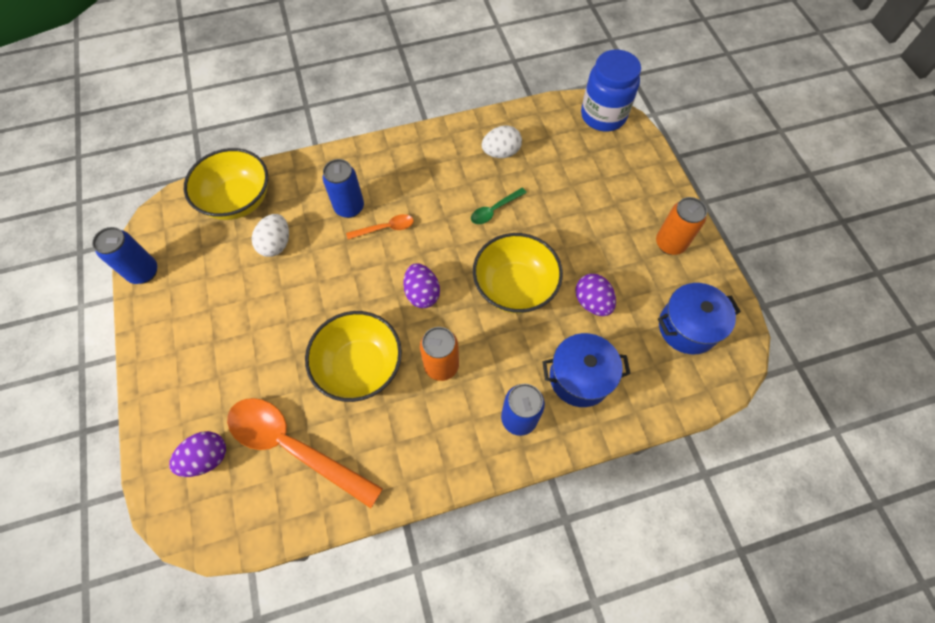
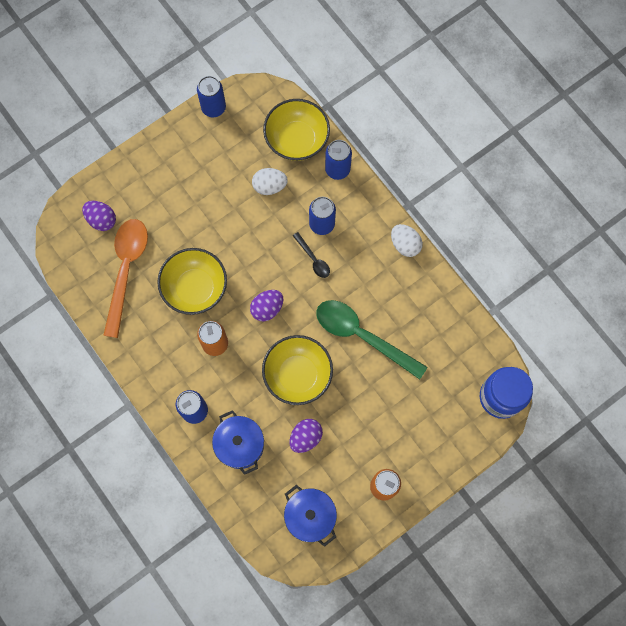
camera: 70 degrees right, 10 degrees up
(295, 173) = (337, 169): none -> blue can
(385, 228) = (313, 259): orange spoon -> black spoon
(494, 210) = (362, 336): green spoon -> green spoon, size x2.16
(501, 153) = (423, 322): white egg -> white egg (405, 244)

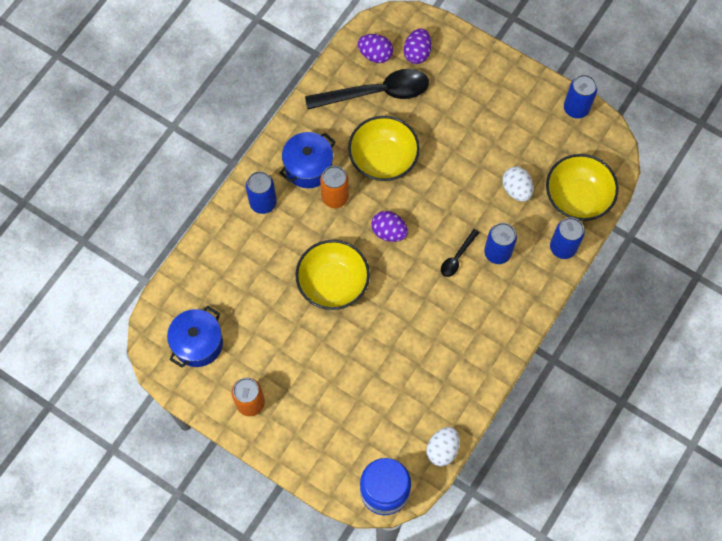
camera: 70 degrees right, 5 degrees down
(126, 270) = (376, 93): orange spoon -> black spoon
(240, 445) = (244, 255): blue pot -> blue pot (308, 167)
(305, 437) = (273, 312): purple egg -> purple egg (375, 55)
(362, 336) = (396, 332): green spoon -> none
(405, 244) = (510, 341): white egg -> white egg (442, 449)

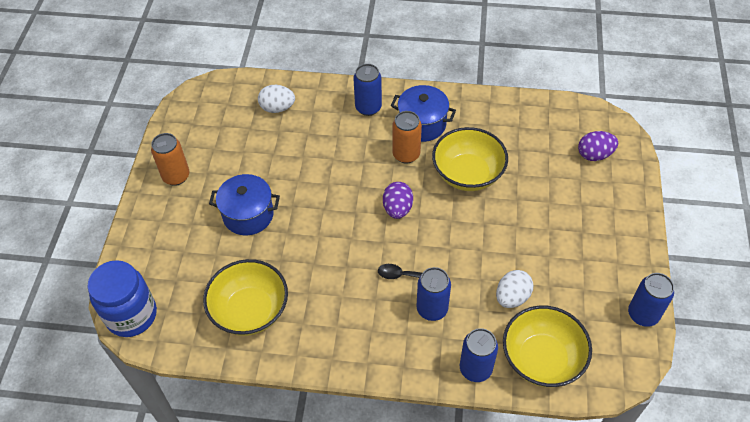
camera: 65 degrees right, 15 degrees down
(198, 343) = (214, 119): blue pot -> blue pot (248, 215)
(333, 283) = (321, 188): yellow bowl -> yellow bowl (250, 311)
(375, 55) = (567, 125): purple egg -> none
(376, 93) = (530, 141): black spoon -> none
(442, 449) = (195, 348): white egg -> white egg (277, 108)

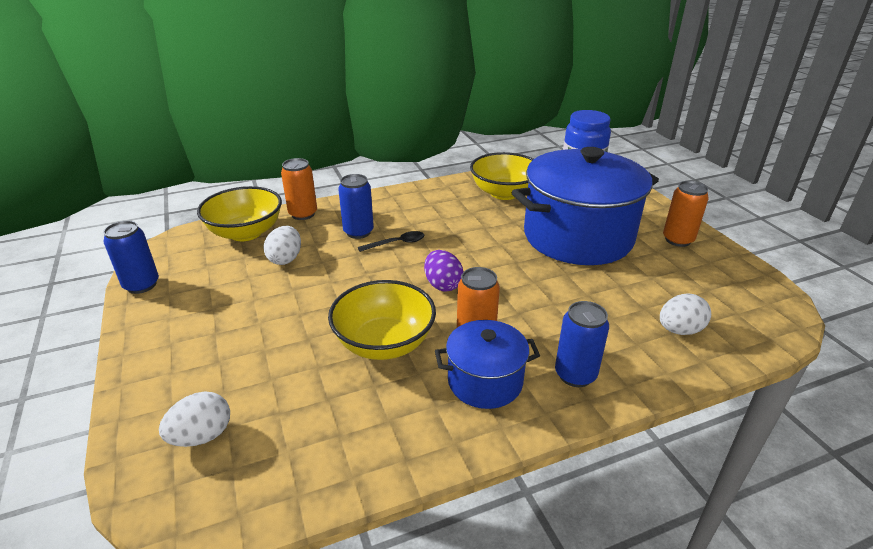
camera: 150 degrees right, 20 degrees down
(248, 215) = (577, 237): blue pot -> blue pot, size x2.01
(475, 369) = (303, 214): blue can -> orange can
(594, 155) = (202, 436): purple egg -> white egg

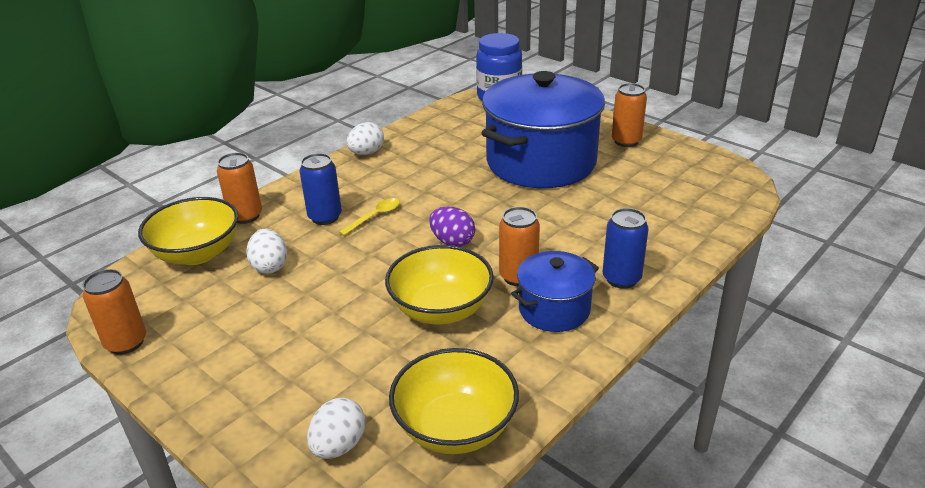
camera: 25 degrees left, 0 degrees up
(141, 285) = (126, 343): blue can -> orange can
(396, 243) = (374, 217): black spoon -> yellow spoon
(504, 193) = (442, 138): yellow bowl -> yellow bowl (455, 427)
(679, 330) = (675, 217): white egg -> white egg (366, 153)

